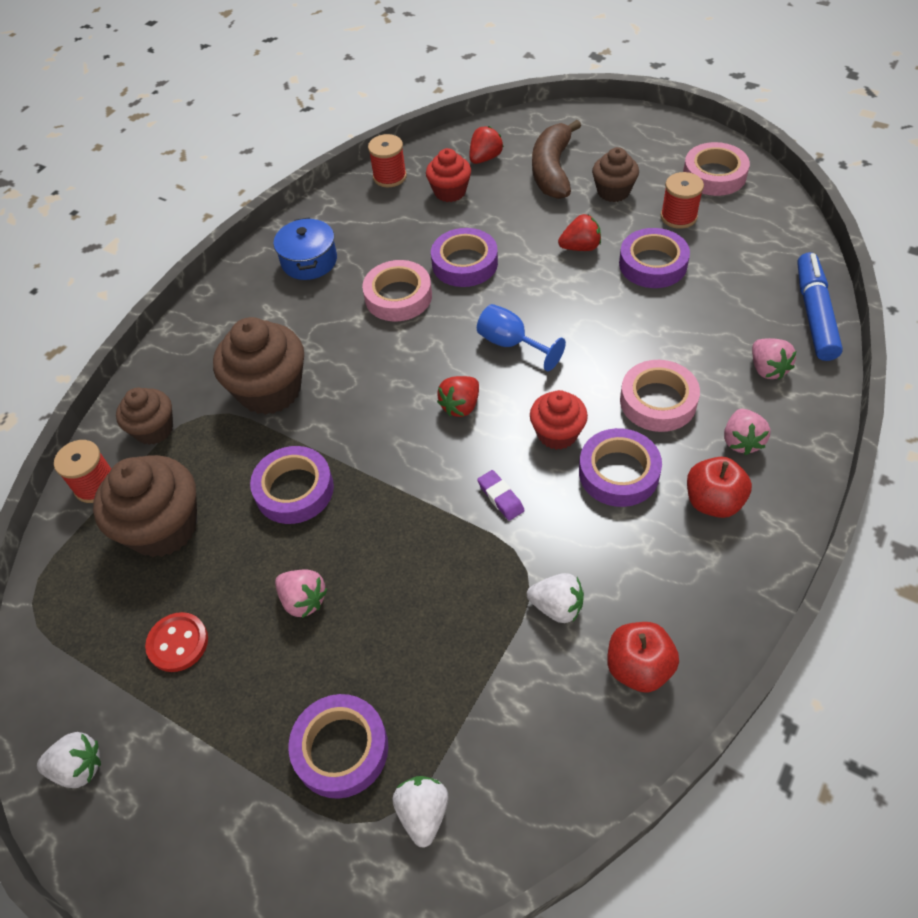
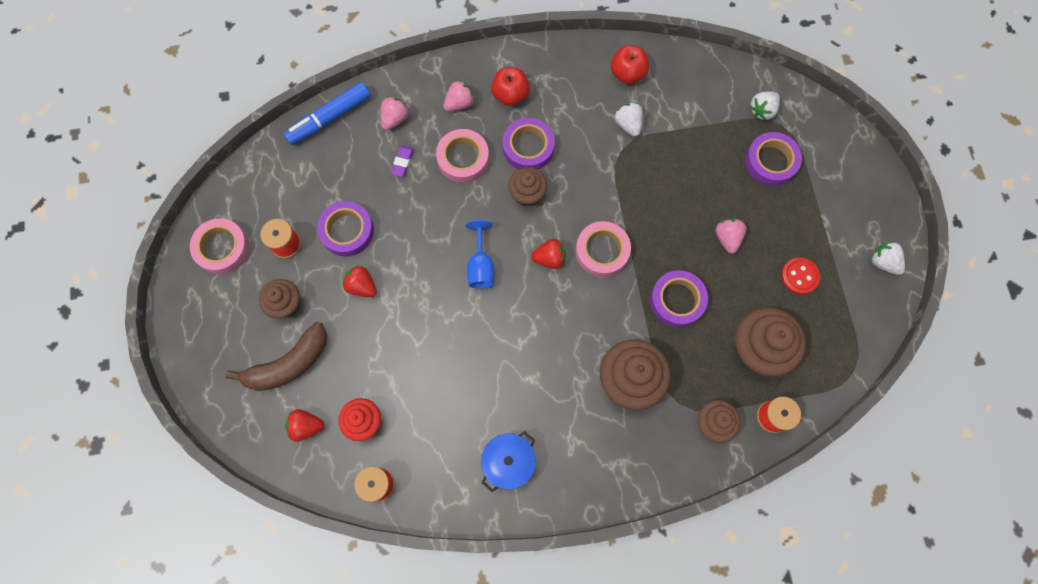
camera: 135 degrees left, 20 degrees up
(398, 296) = (494, 368): pink tape -> pink tape (602, 251)
(465, 263) = (431, 350): purple tape -> none
(500, 497) = (591, 192): purple eraser -> purple eraser (402, 162)
(557, 434) = (527, 194): red cupcake -> brown cupcake

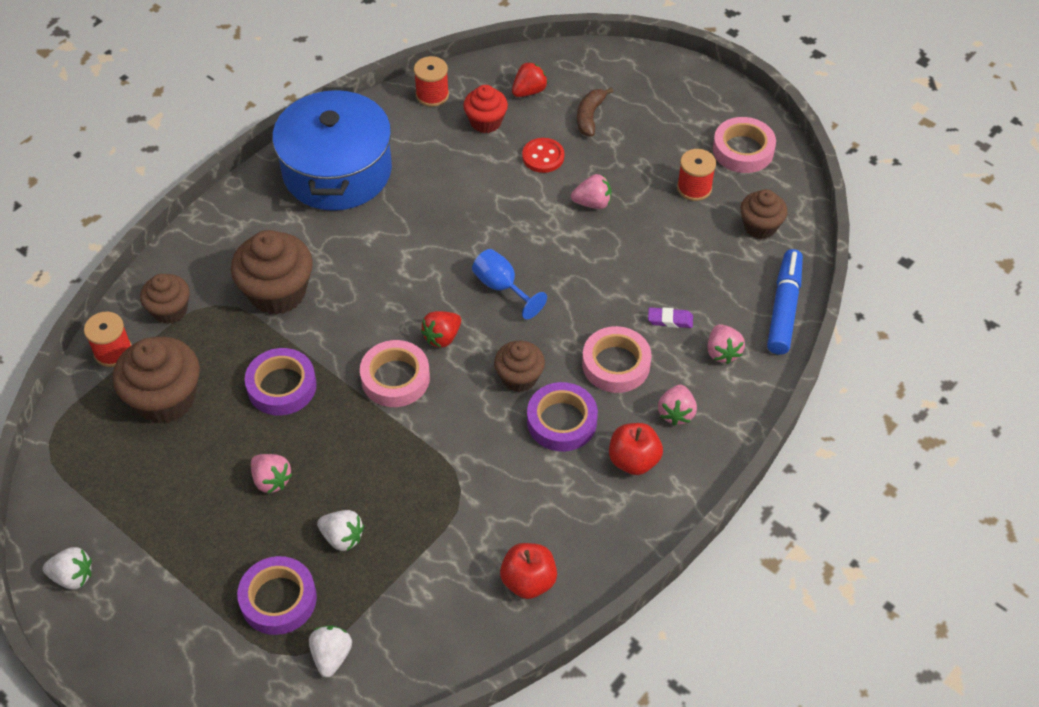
camera: 140 degrees right, 20 degrees down
(286, 304) = (641, 150): brown cupcake -> brown cupcake (760, 226)
(289, 364) = (590, 116): brown banana -> brown banana, size x0.61
(347, 231) = (654, 232): purple tape -> none
(362, 286) = (592, 203): red strawberry -> pink strawberry
(402, 162) = (670, 320): purple eraser -> purple eraser turned 60 degrees counterclockwise
(508, 462) = (337, 171): blue pot -> blue pot, size x2.02
(628, 124) = (477, 522): white strawberry -> white strawberry (342, 537)
(799, 276) = (163, 496): red button -> red button (543, 157)

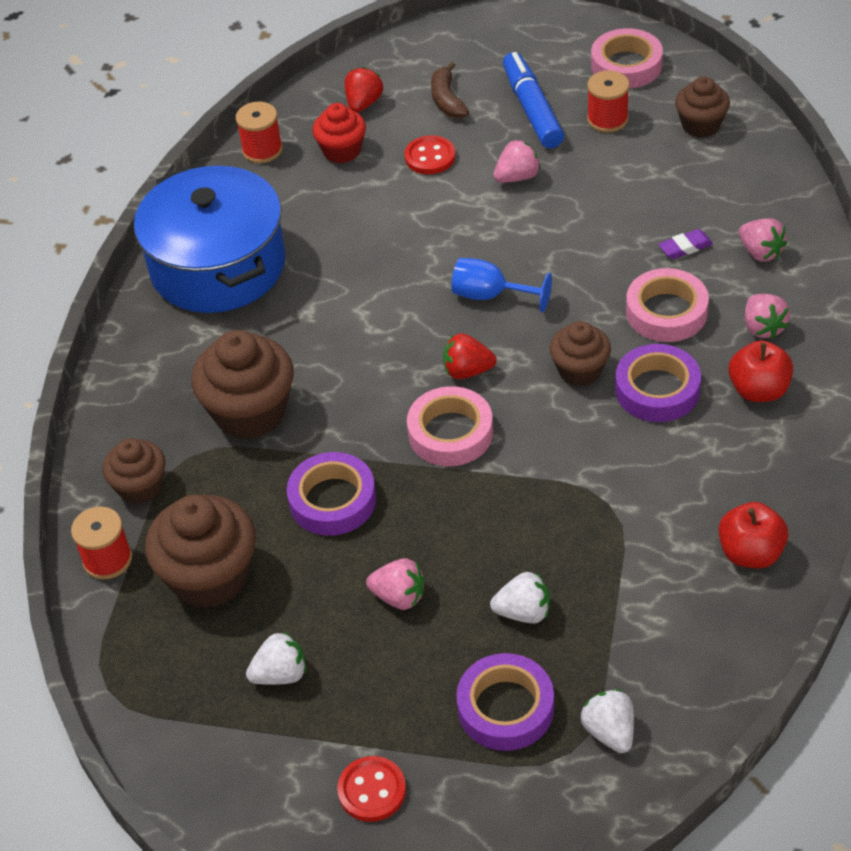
camera: 25 degrees left, 5 degrees down
(73, 576) = (252, 809): white strawberry -> white strawberry (280, 674)
(152, 607) = (372, 790): none -> red button
(442, 337) = (467, 371): red strawberry -> red strawberry turned 75 degrees clockwise
(784, 308) = (785, 186): blue marker -> blue marker (532, 109)

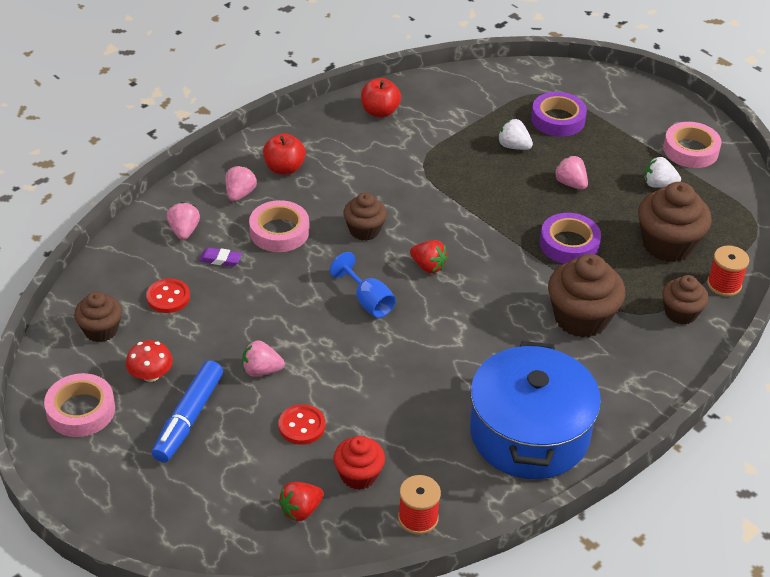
camera: 150 degrees left, 5 degrees down
(372, 790) = (646, 124): red button -> red button (168, 297)
(447, 100) = (237, 469): brown banana -> none
(450, 433) = (471, 240): pink tape -> pink tape (690, 150)
(607, 119) = (151, 375): red spool -> red mushroom
(609, 731) = (519, 90): white strawberry -> none
(657, 390) = (335, 198): purple tape -> none

